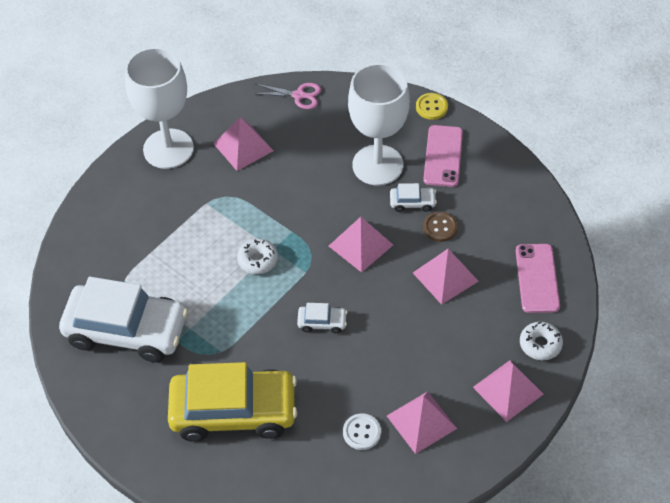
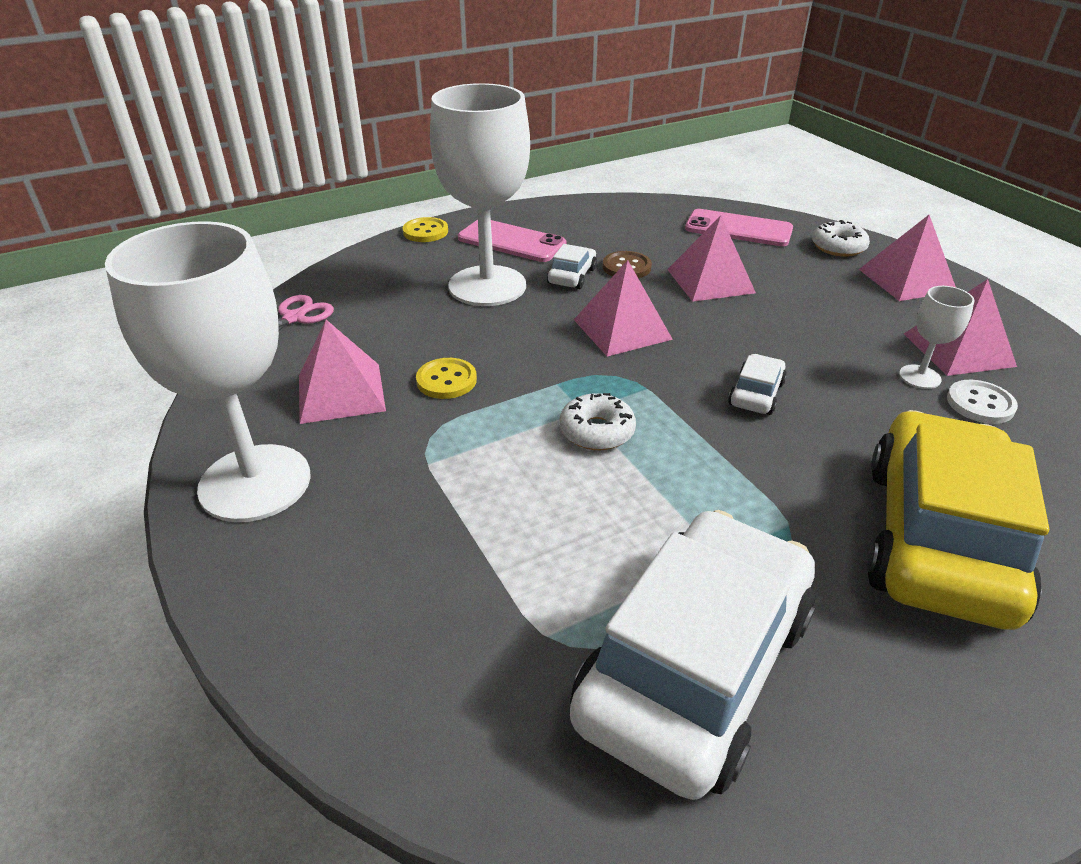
camera: 70 degrees left, 15 degrees down
(272, 184) = (446, 380): none -> yellow button
(378, 401) = (919, 377): none -> white goblet

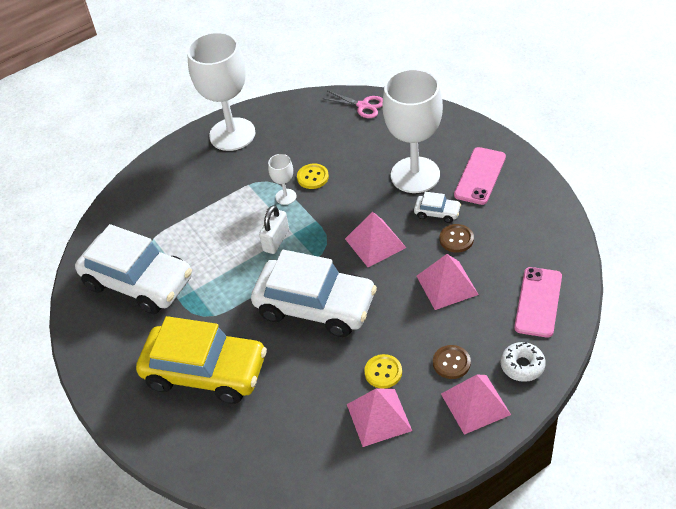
camera: 90 degrees right, 10 degrees up
(341, 392) = (298, 142): pink pyramid -> none
(425, 232) = (483, 132): yellow button -> yellow button (383, 372)
(596, 431) = (276, 240): white donut -> white padlock
(756, 394) = (315, 306): white car -> white car, size x2.47
(845, 289) = (451, 363): none -> brown button
(919, 377) = (343, 389): white goblet -> white goblet (286, 197)
(980, 404) = (317, 415): white button -> none

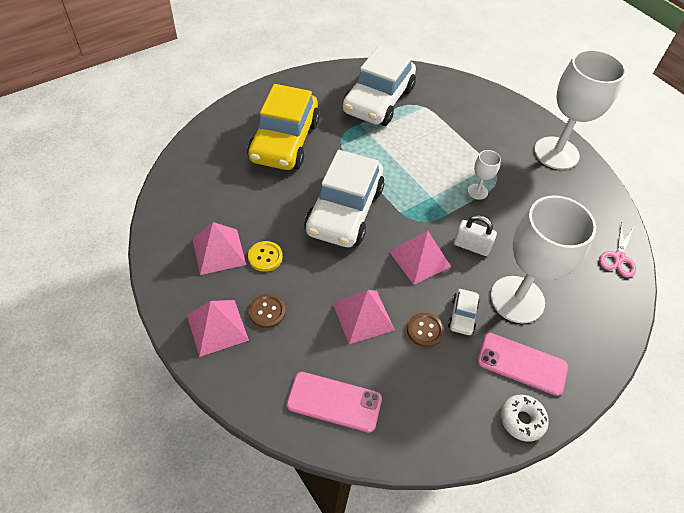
camera: 80 degrees right, 5 degrees up
(276, 240) = (422, 184): white padlock -> white padlock (471, 246)
(313, 177) = (505, 212): yellow button -> none
(522, 365) = (254, 374): white donut -> white donut (522, 420)

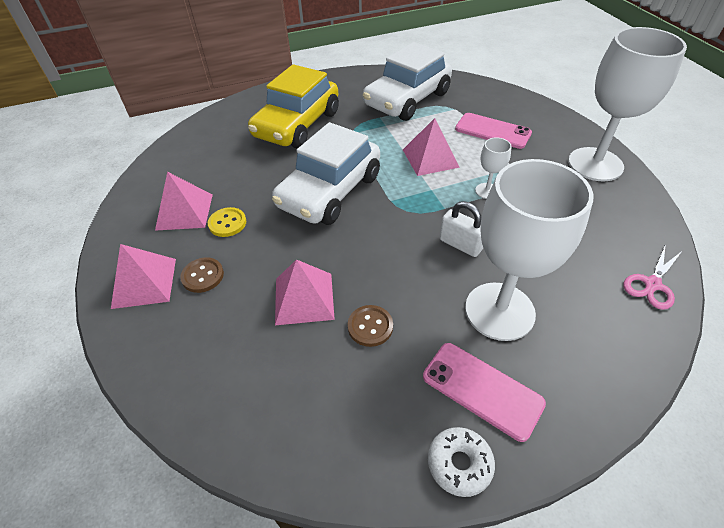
camera: 20 degrees right, 5 degrees down
(334, 402) = (228, 387): pink phone -> pink phone (492, 131)
(419, 259) = (394, 249): pink pyramid -> pink pyramid (430, 158)
(462, 316) = (423, 318): white car -> none

